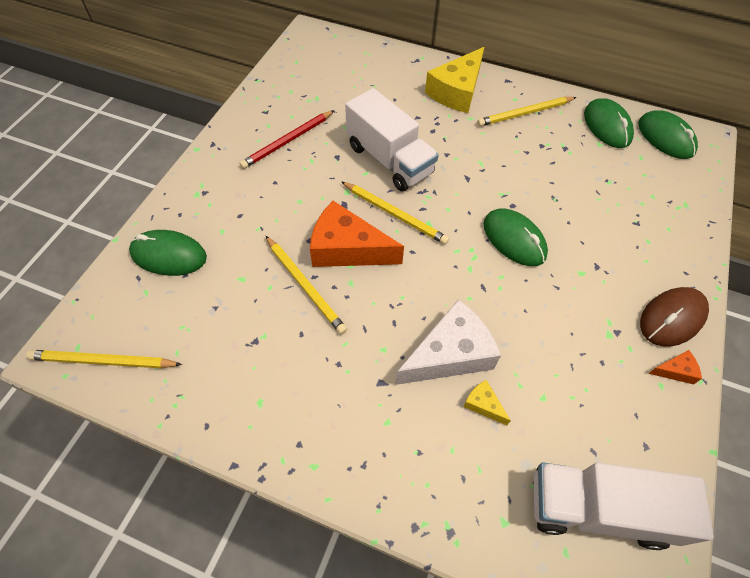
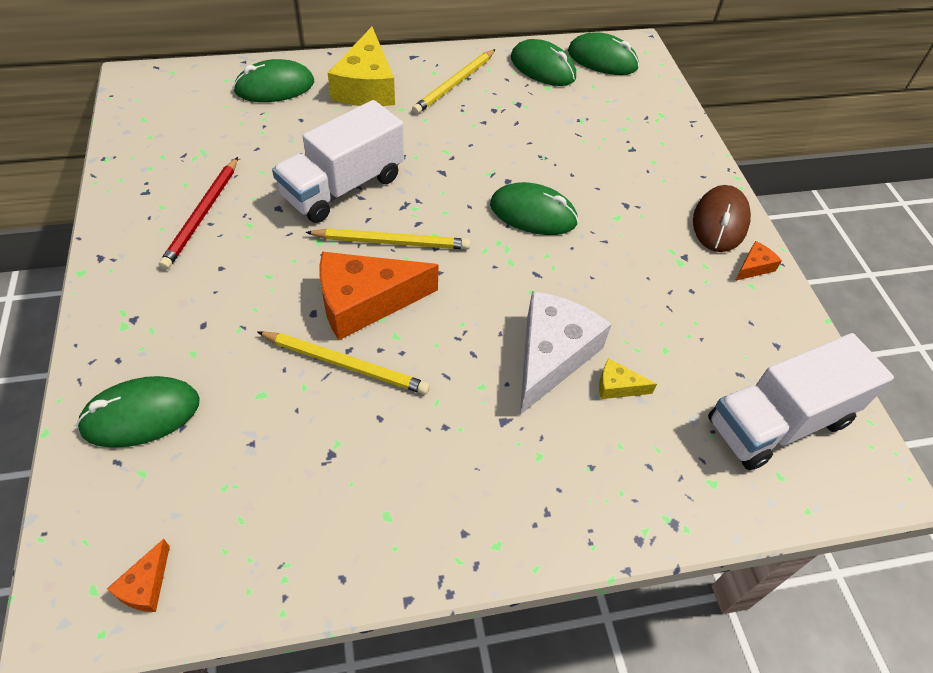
camera: 35 degrees left, 5 degrees down
(103, 361) = (146, 585): yellow pencil -> orange cheese
(389, 160) = (343, 187): white truck -> white truck turned 120 degrees clockwise
(393, 69) = (275, 87): none -> green mouse

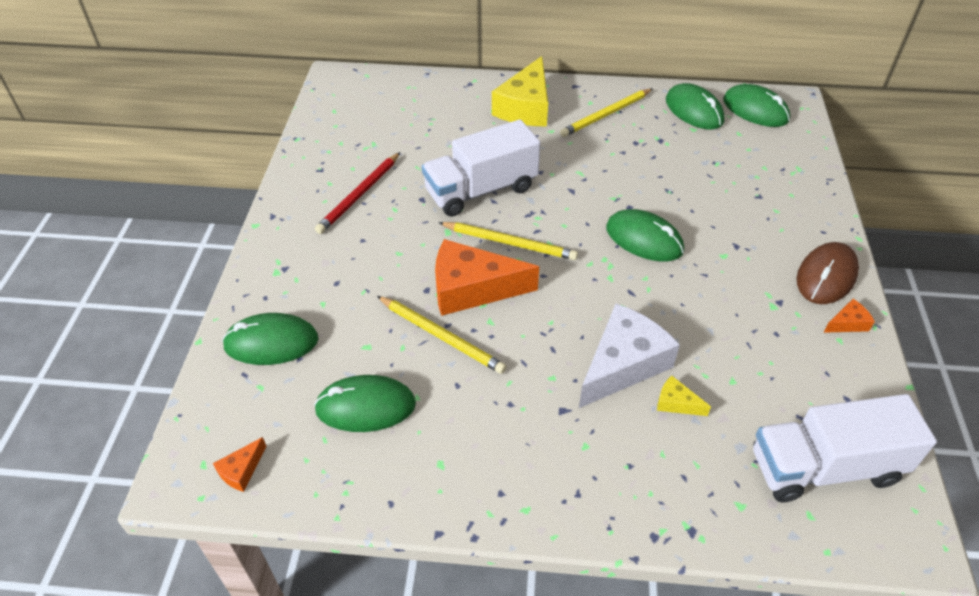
camera: 20 degrees right, 5 degrees down
(275, 87) = (447, 98): green mouse -> green mouse (365, 407)

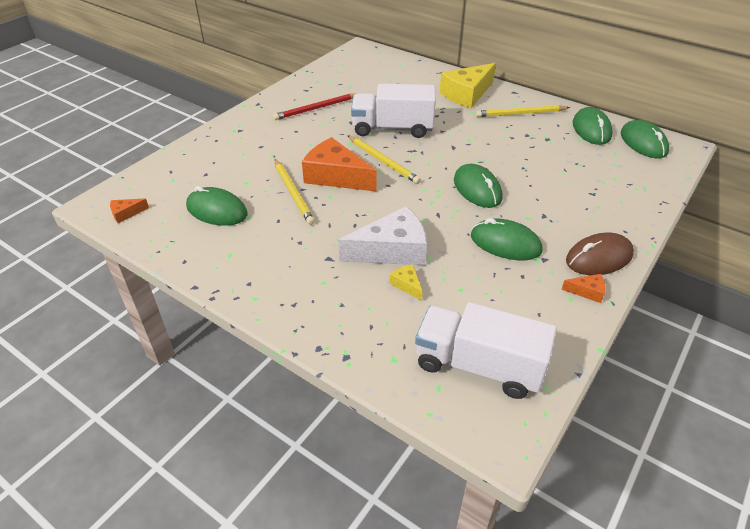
camera: 30 degrees right, 5 degrees down
(271, 343) = (198, 162): green mouse -> green mouse (505, 243)

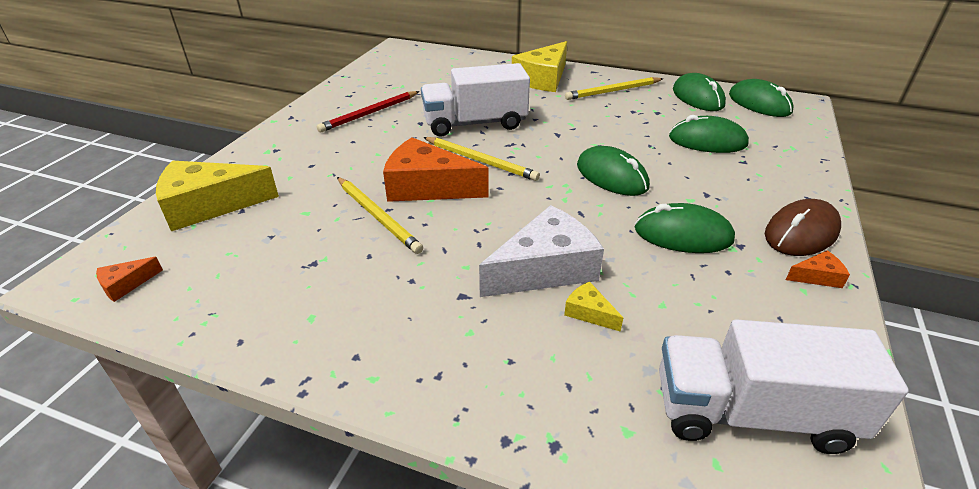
camera: 15 degrees left, 5 degrees down
(185, 167) = (209, 205): none -> yellow cheese
(217, 210) = (272, 257): green mouse -> green mouse (707, 141)

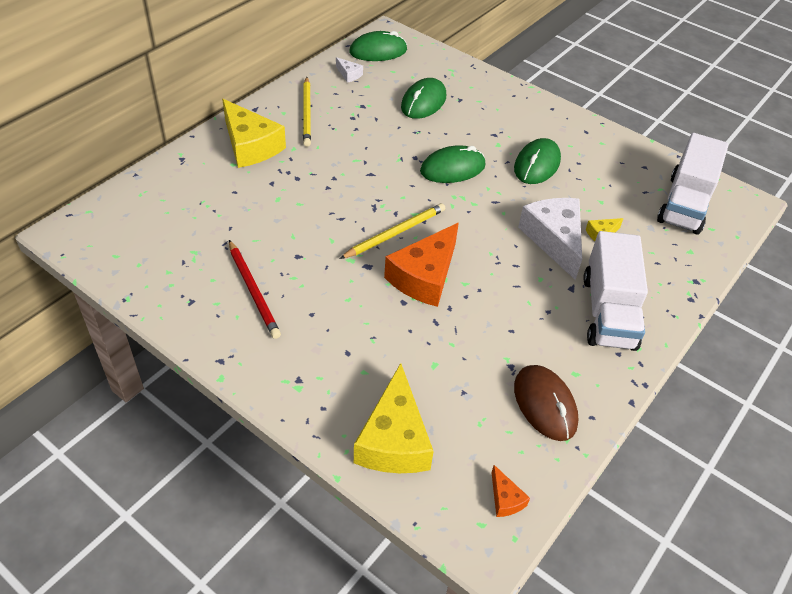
camera: 75 degrees left, 10 degrees up
(377, 216) = (458, 316): yellow pencil -> none
(475, 123) = (322, 218): white truck -> white truck (608, 312)
(697, 97) = (349, 74): green mouse -> white cheese
(801, 233) = (550, 117): brown mouse -> brown mouse (545, 404)
(817, 277) = (592, 132): orange cheese -> none

